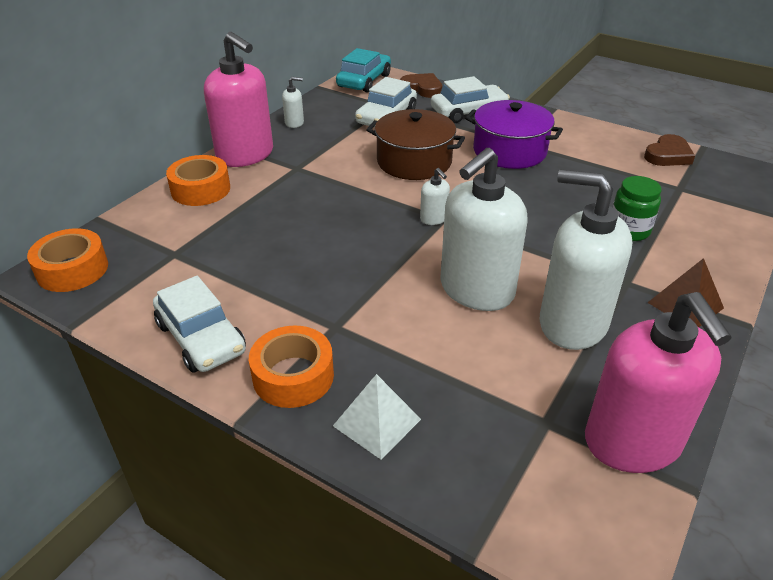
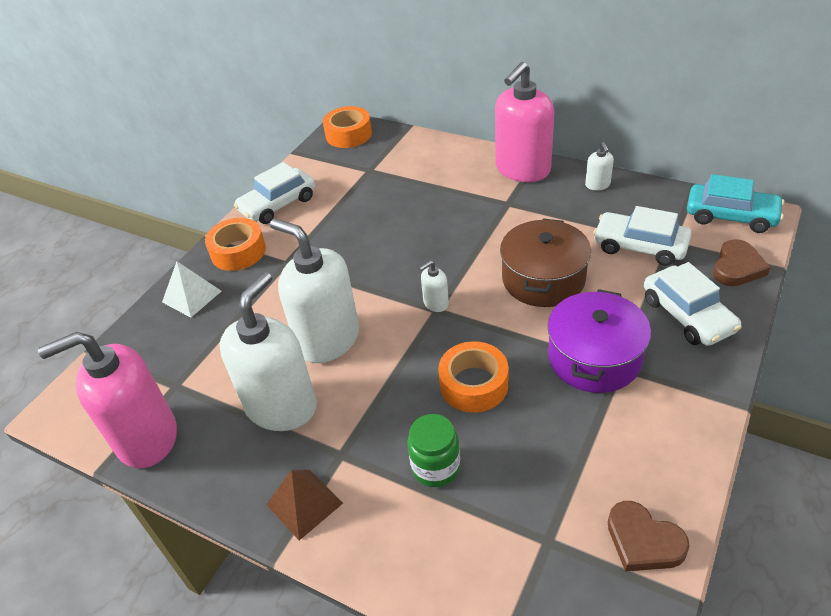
camera: 90 degrees right, 5 degrees up
(200, 189) = (458, 160): orange tape -> orange tape (474, 384)

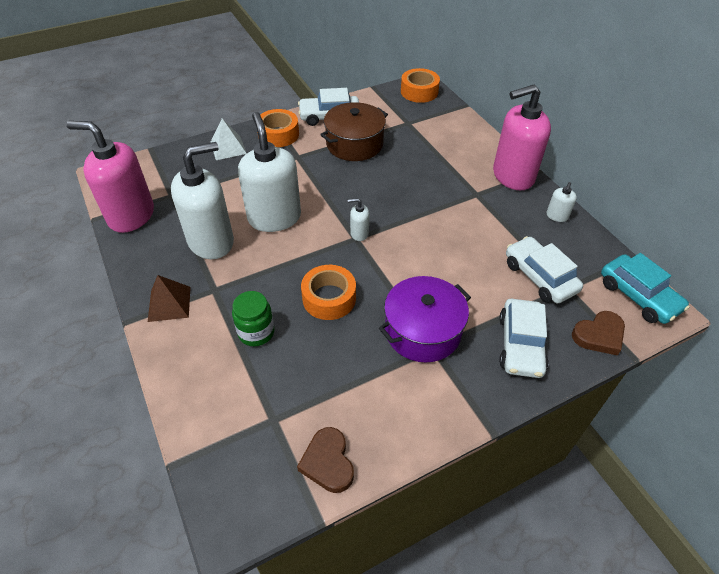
camera: 30 degrees right, 5 degrees up
(543, 279) = (445, 259): brown pot -> brown pot (354, 144)

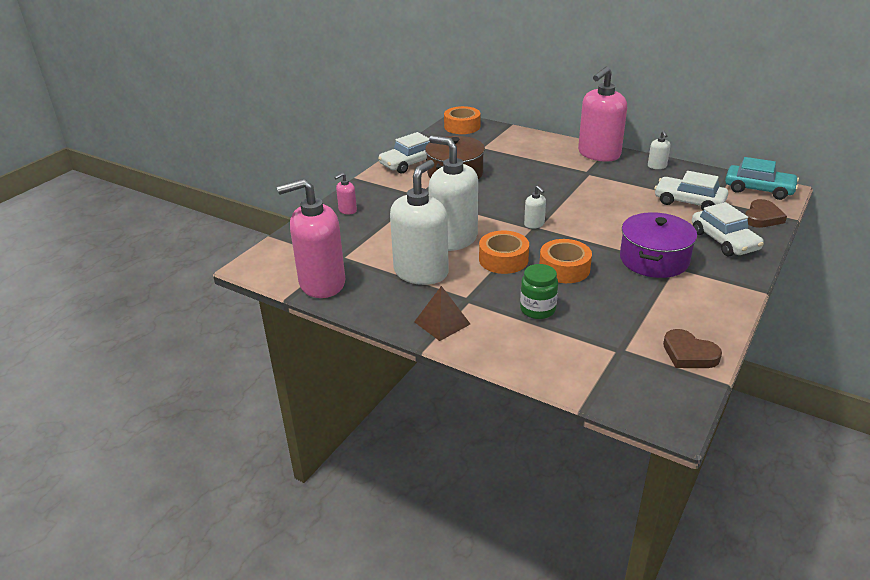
camera: 30 degrees left, 15 degrees down
(228, 148) = (347, 210): white pyramid -> pink soap dispenser
(278, 134) = (381, 188): orange tape -> orange tape (503, 259)
(359, 233) = (534, 224): white soap dispenser -> white soap dispenser turned 90 degrees counterclockwise

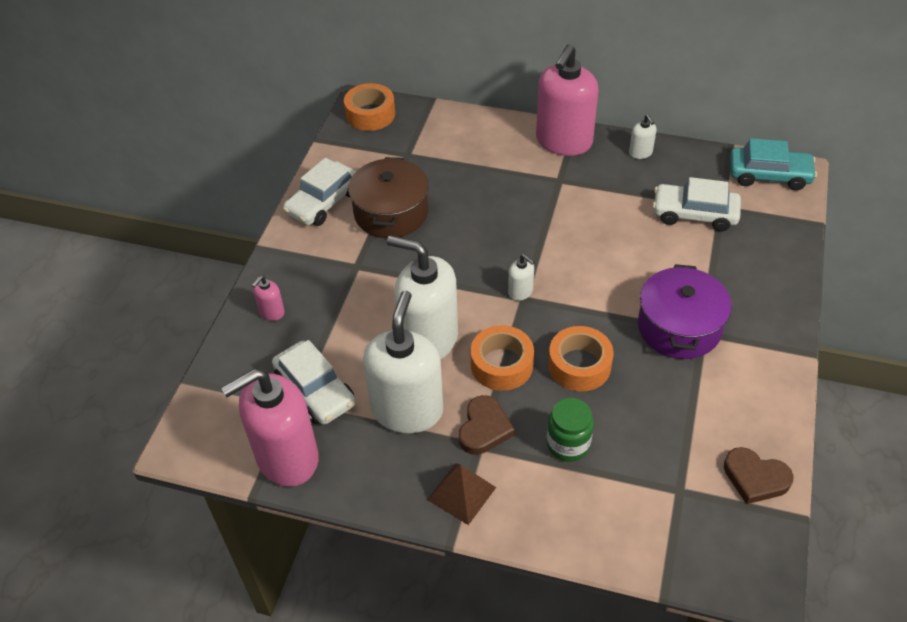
camera: 15 degrees left, 15 degrees up
(724, 241) = (750, 277): white car -> white car (315, 390)
(762, 217) = (784, 226): brown heart -> brown heart (484, 428)

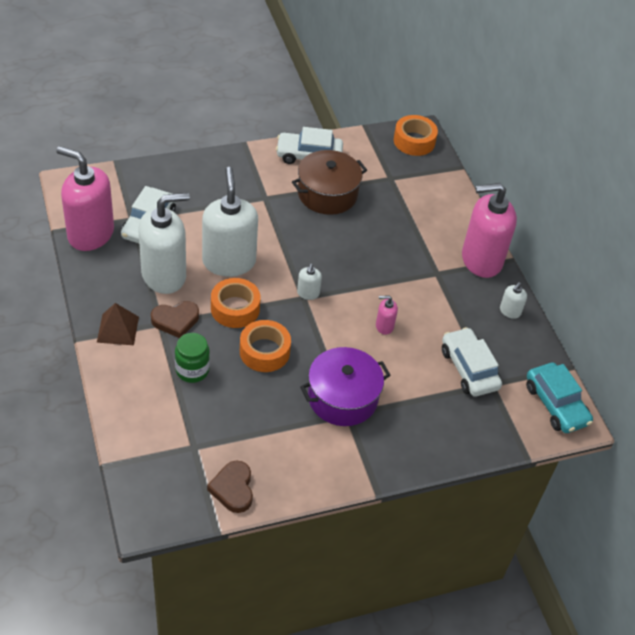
camera: 50 degrees right, 0 degrees up
(271, 312) = (195, 175): pink soap dispenser -> pink soap dispenser (384, 326)

